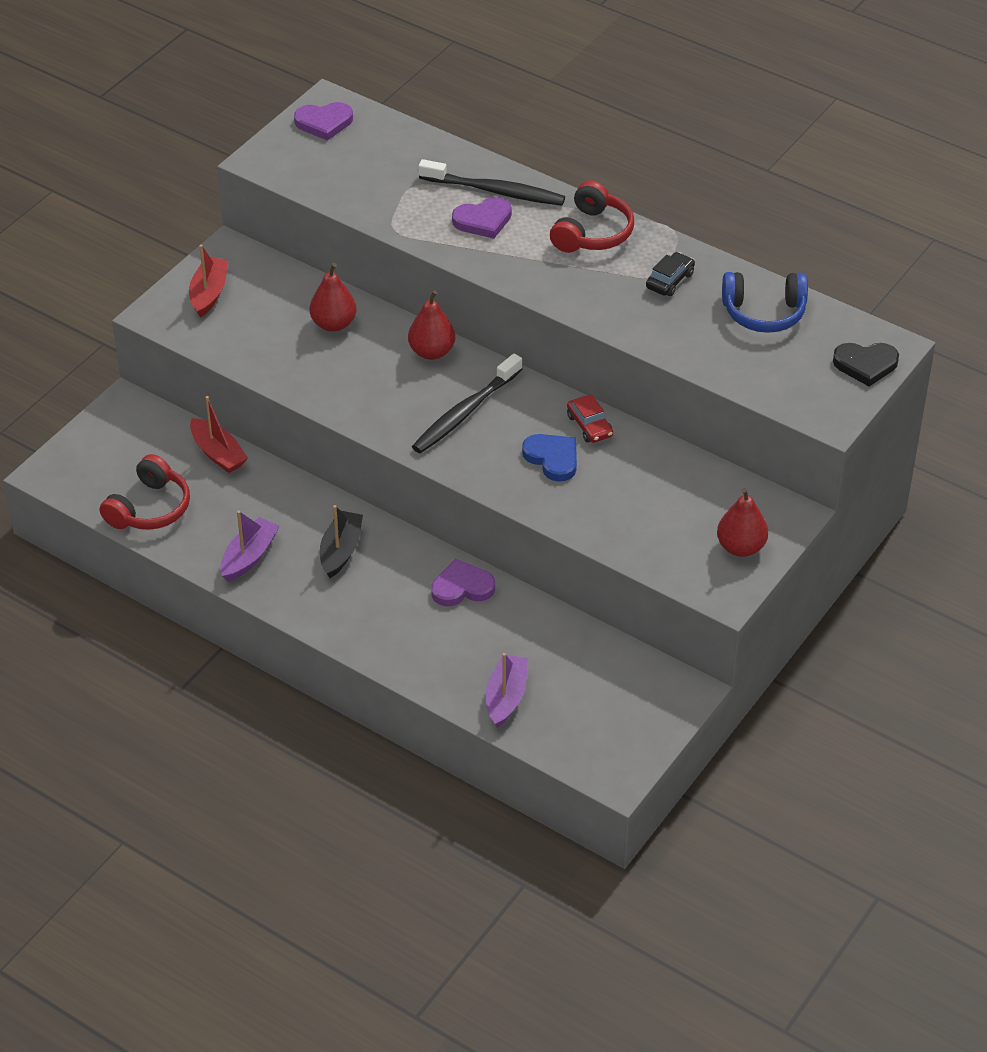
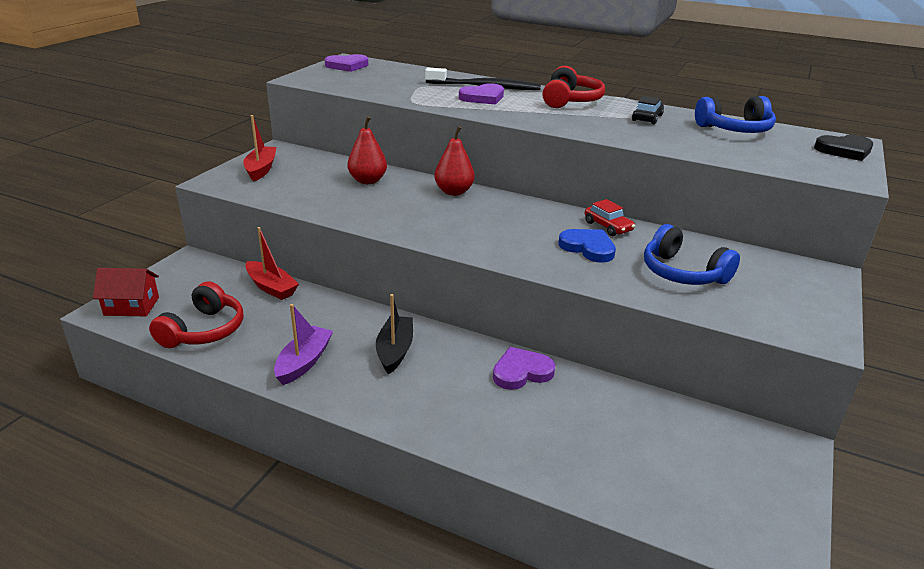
camera: 10 degrees left, 15 degrees down
(72, 469) = (131, 306): none -> red house
(465, 412) = (496, 224): black toothbrush -> none
(506, 697) = (609, 474): purple boat -> none
(636, 503) = (682, 273): none -> blue headphones
(741, 547) = (804, 299): red pear -> none

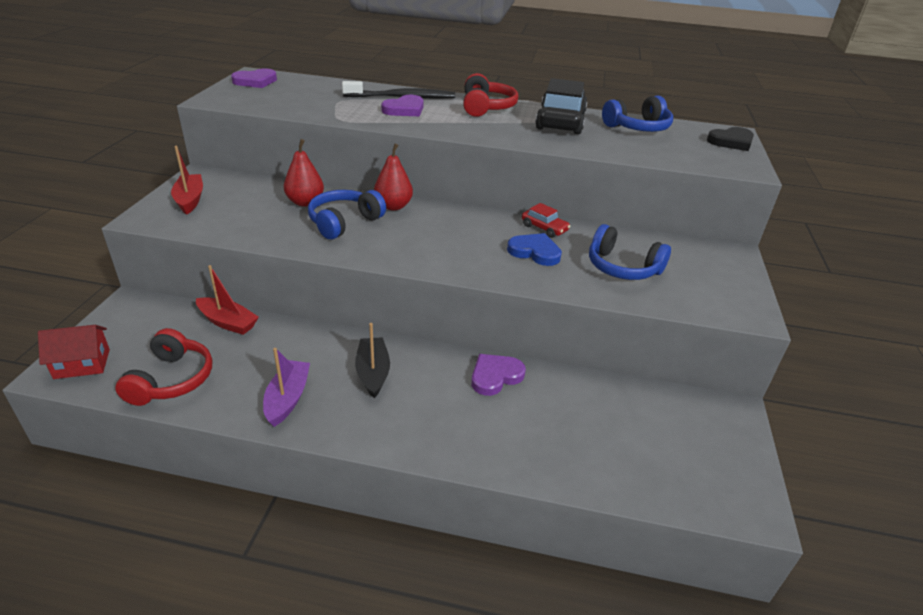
camera: 15 degrees left, 5 degrees up
(399, 202) = (344, 222): none -> blue headphones
(647, 118) = (560, 121): black car -> black car, size x2.05

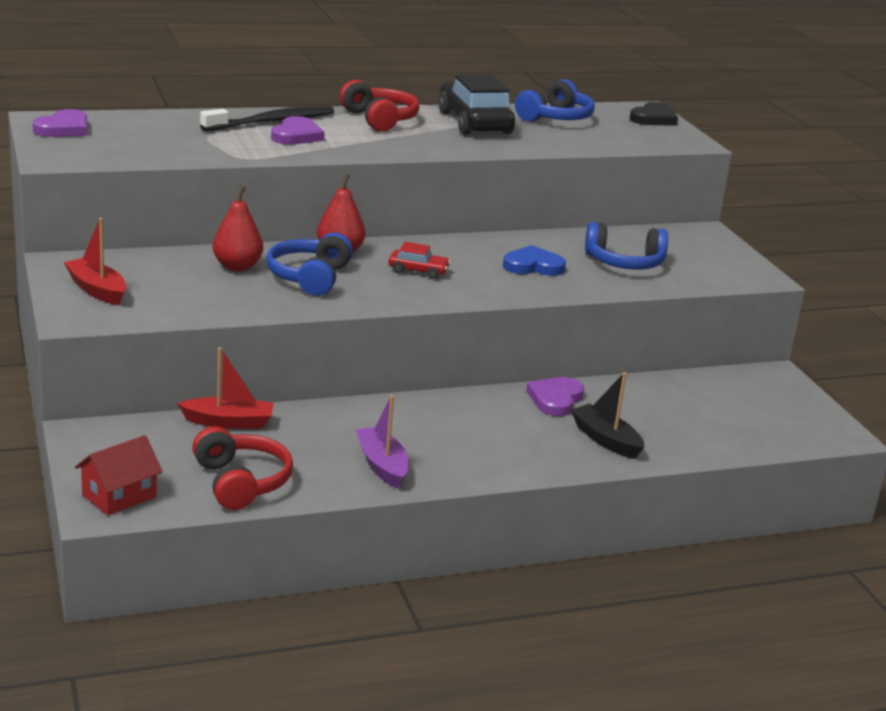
camera: 30 degrees left, 10 degrees down
(373, 372) = (438, 425): black boat -> black boat (606, 440)
(544, 228) = (517, 243): red car -> red car (418, 271)

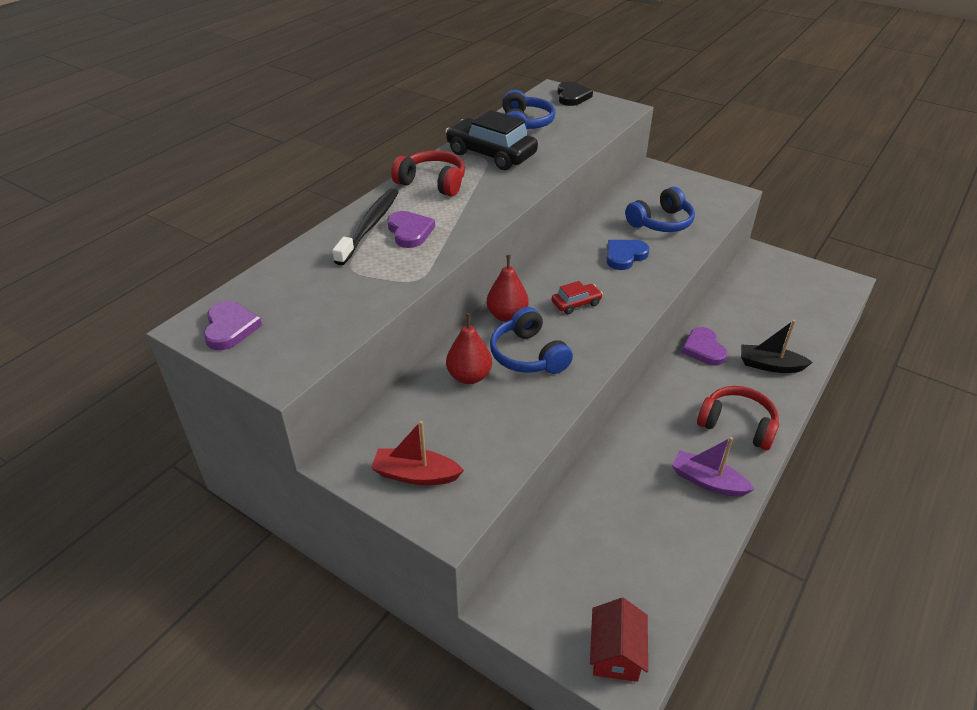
camera: 35 degrees left, 15 degrees up
(229, 422) = (575, 514): red boat -> none
(241, 482) = (662, 568): red headphones -> red headphones (737, 425)

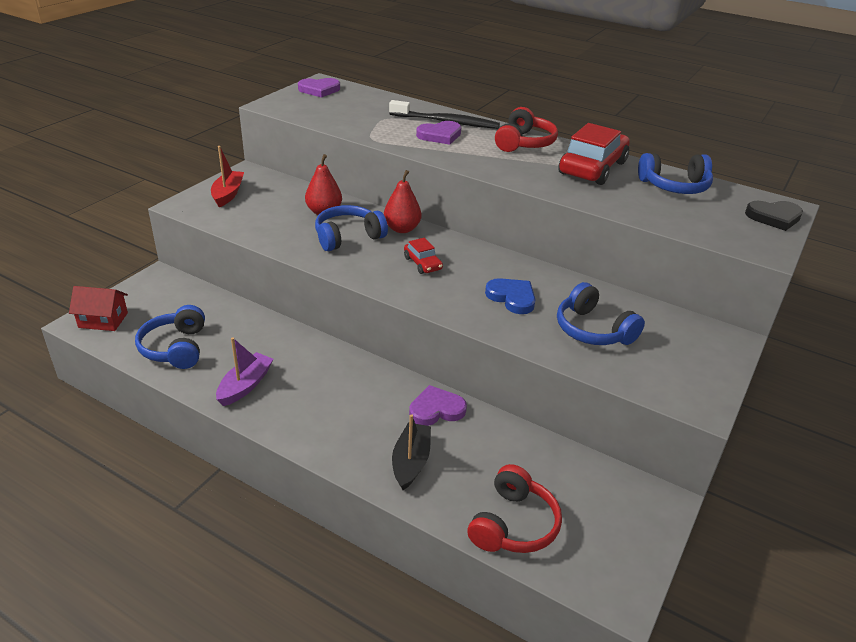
camera: 85 degrees right, 5 degrees down
(491, 154) = (592, 168): black car -> red car
(659, 555) = (176, 348): none -> blue headphones
(737, 425) = (315, 417): red headphones -> red headphones (513, 524)

